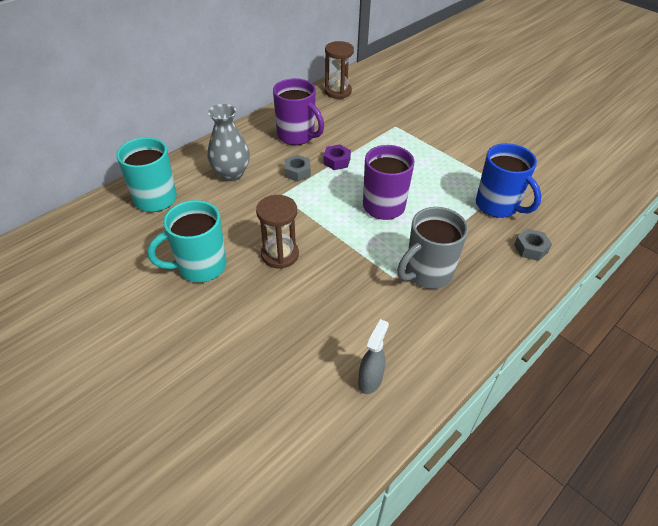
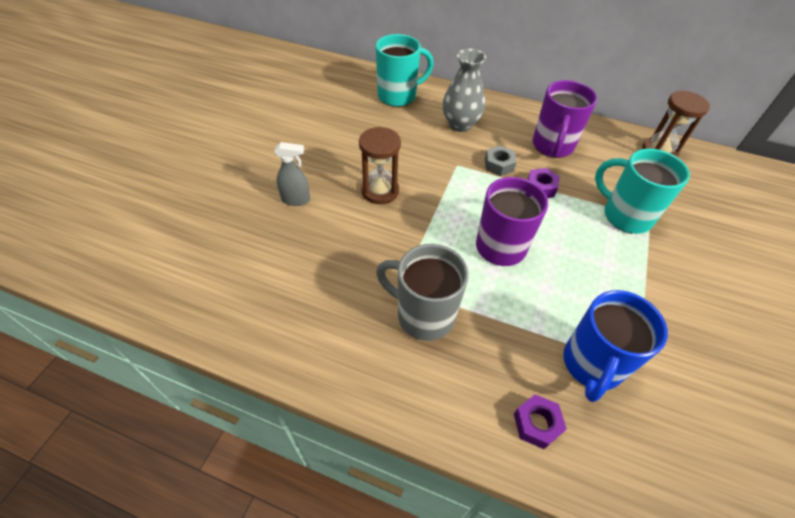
camera: 65 degrees right, 5 degrees up
(200, 267) = (338, 149): turquoise mug -> turquoise mug (625, 216)
(370, 380) = (261, 304): grey spray bottle -> grey spray bottle (296, 200)
(530, 248) = (536, 424): grey nut -> purple nut

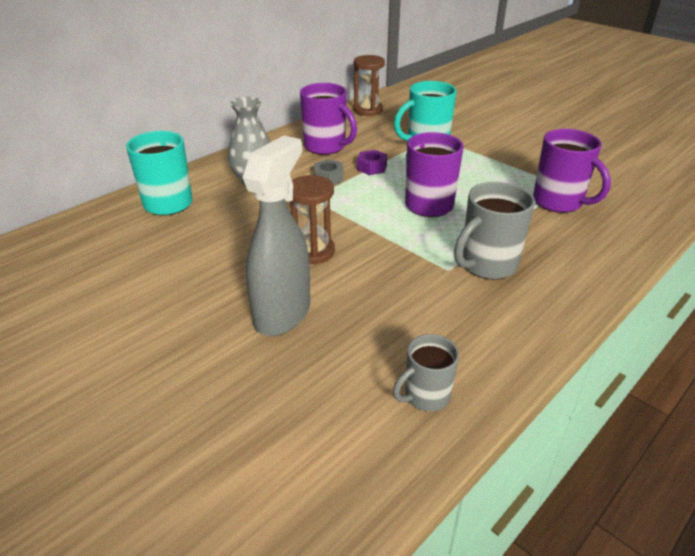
camera: 65 degrees left, 15 degrees down
(233, 306) = (425, 396): none -> grey mug
(296, 200) = (283, 314): grey spray bottle -> grey spray bottle, size x1.98
(536, 424) = (604, 240): purple nut -> none
(592, 365) = (559, 202): blue mug -> purple mug

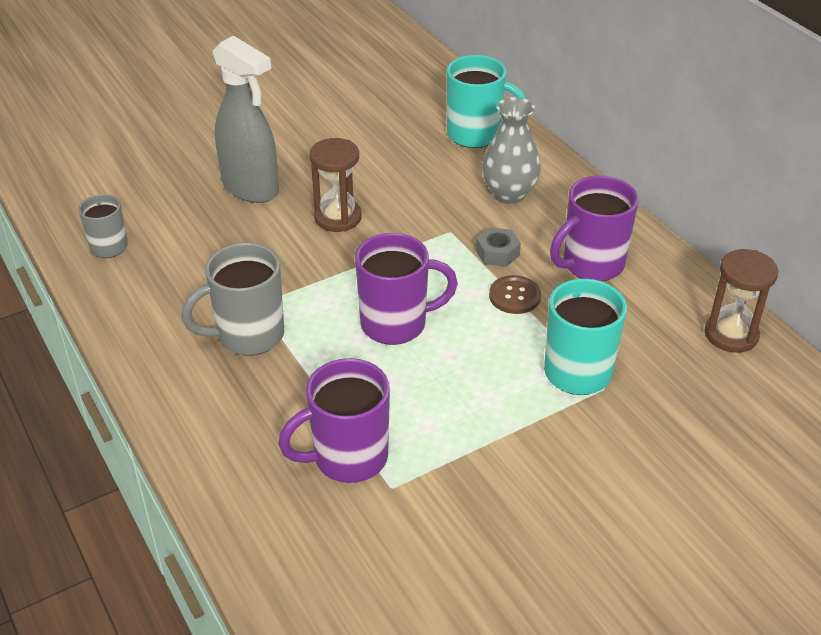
camera: 105 degrees right, 5 degrees up
(372, 167) = (514, 296): purple nut -> brown button
(487, 265) = (248, 336): grey mug -> grey mug turned 90 degrees counterclockwise

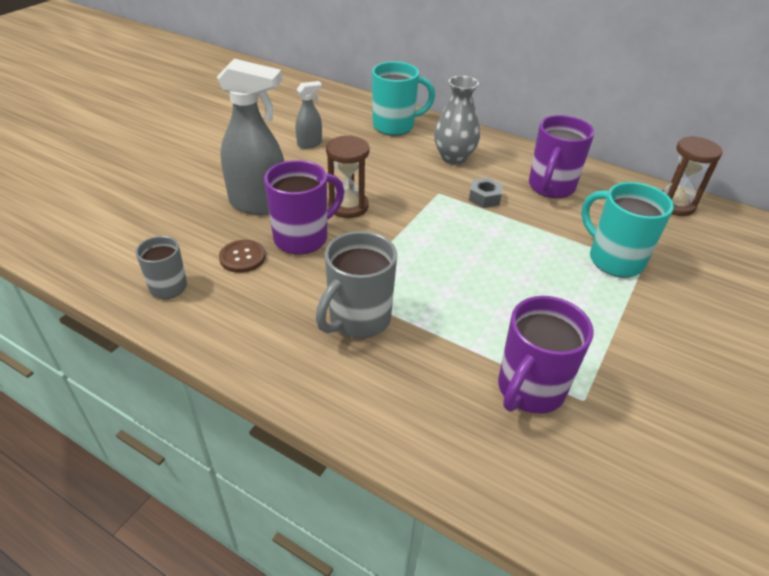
camera: 30 degrees left, 0 degrees up
(359, 132) = (310, 144): none -> grey spray bottle
(396, 324) = (464, 270): purple mug -> purple mug (303, 238)
(514, 296) = (524, 223): brown button -> brown button (242, 257)

